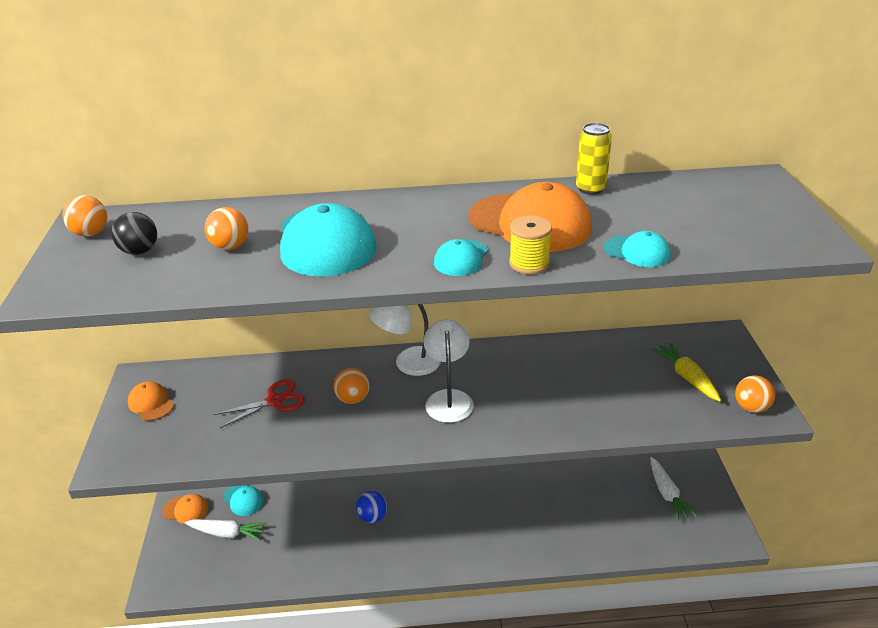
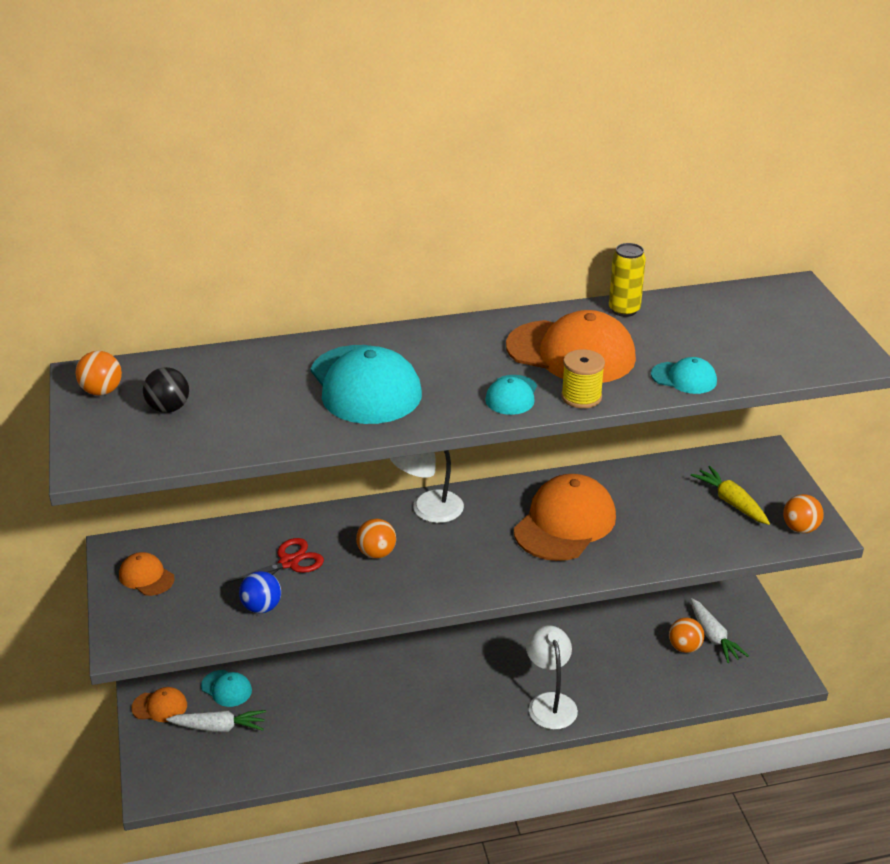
camera: 10 degrees left, 0 degrees up
(230, 246) = (265, 397): orange ball -> orange ball (684, 647)
(372, 517) = (386, 693): blue ball -> blue ball (262, 607)
(448, 398) = (482, 544): white lamp -> white lamp (550, 702)
(528, 385) = (565, 523): none -> orange cap

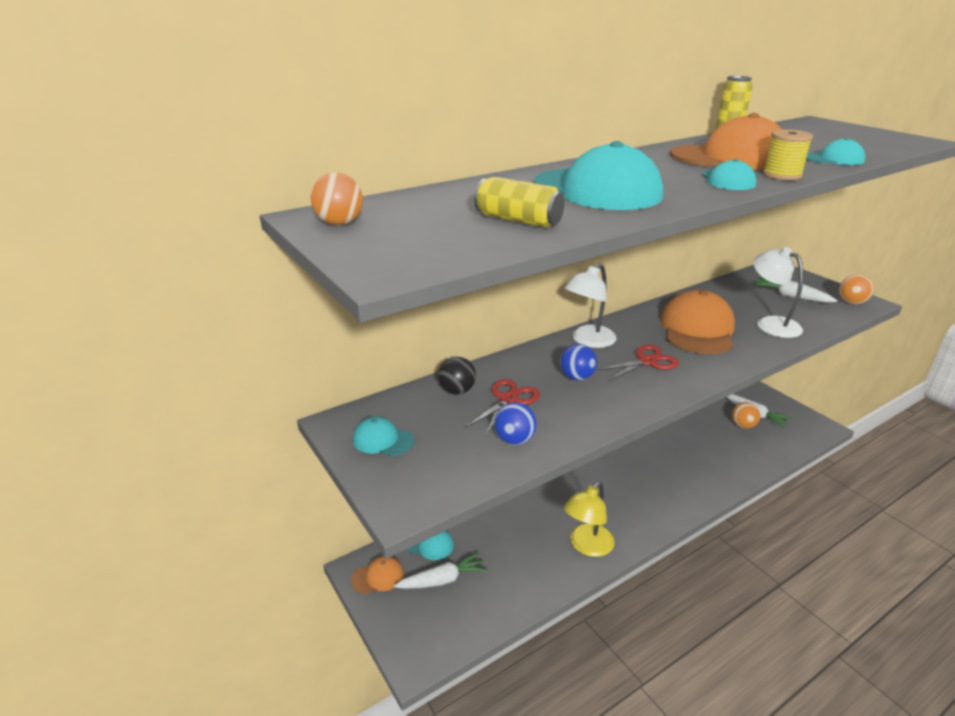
camera: 20 degrees left, 5 degrees down
(146, 577) = (383, 440): orange cap -> turquoise cap
(168, 408) = (427, 225): black ball -> black ball (457, 391)
(247, 418) = (518, 220): none -> yellow can
(376, 553) = (576, 377): orange ball -> blue ball
(385, 736) = (587, 546): none -> yellow lamp
(467, 552) = (647, 361): none -> red scissors
(550, 702) = (688, 486): white lamp -> white lamp (771, 323)
(731, 502) = (790, 296): yellow carrot -> white carrot

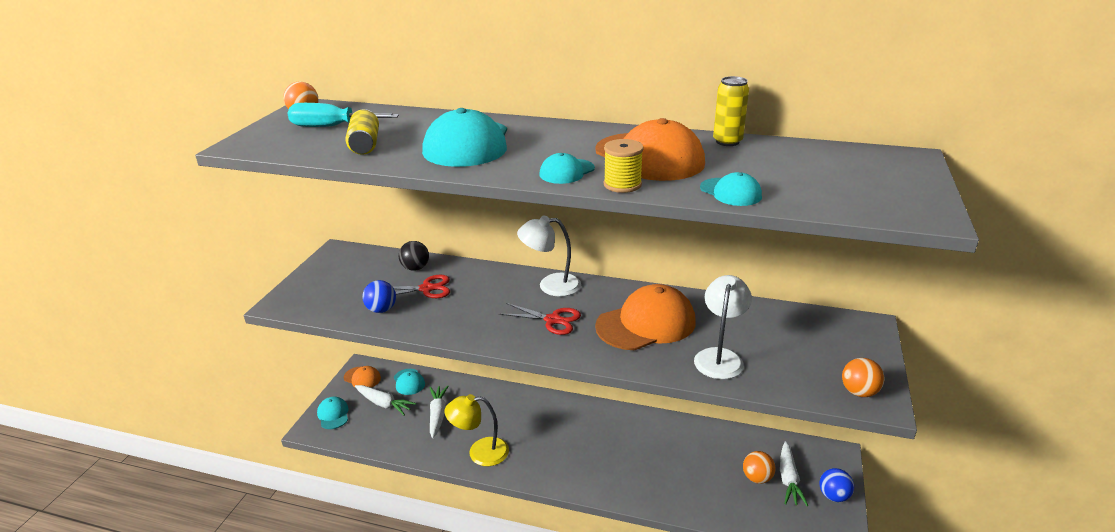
camera: 50 degrees right, 0 degrees up
(383, 440) = (335, 270): turquoise cap -> turquoise cap (333, 414)
(422, 221) = (332, 127): none -> turquoise screwdriver
(576, 377) = (489, 301): blue ball -> blue ball (833, 496)
(790, 296) = (806, 351): white carrot -> white carrot (438, 415)

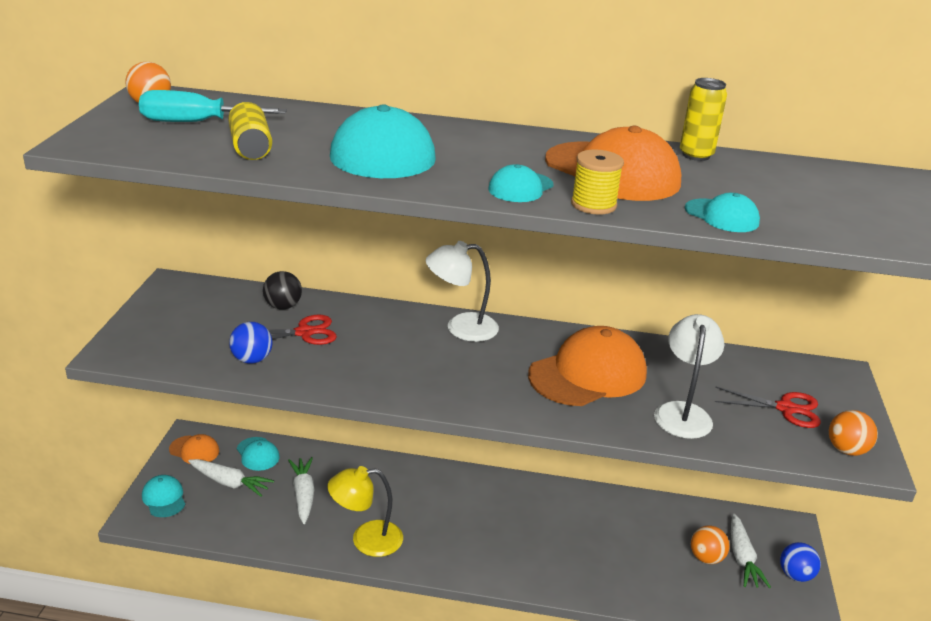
camera: 10 degrees left, 0 degrees up
(552, 320) = (474, 371): red scissors -> red scissors (785, 408)

